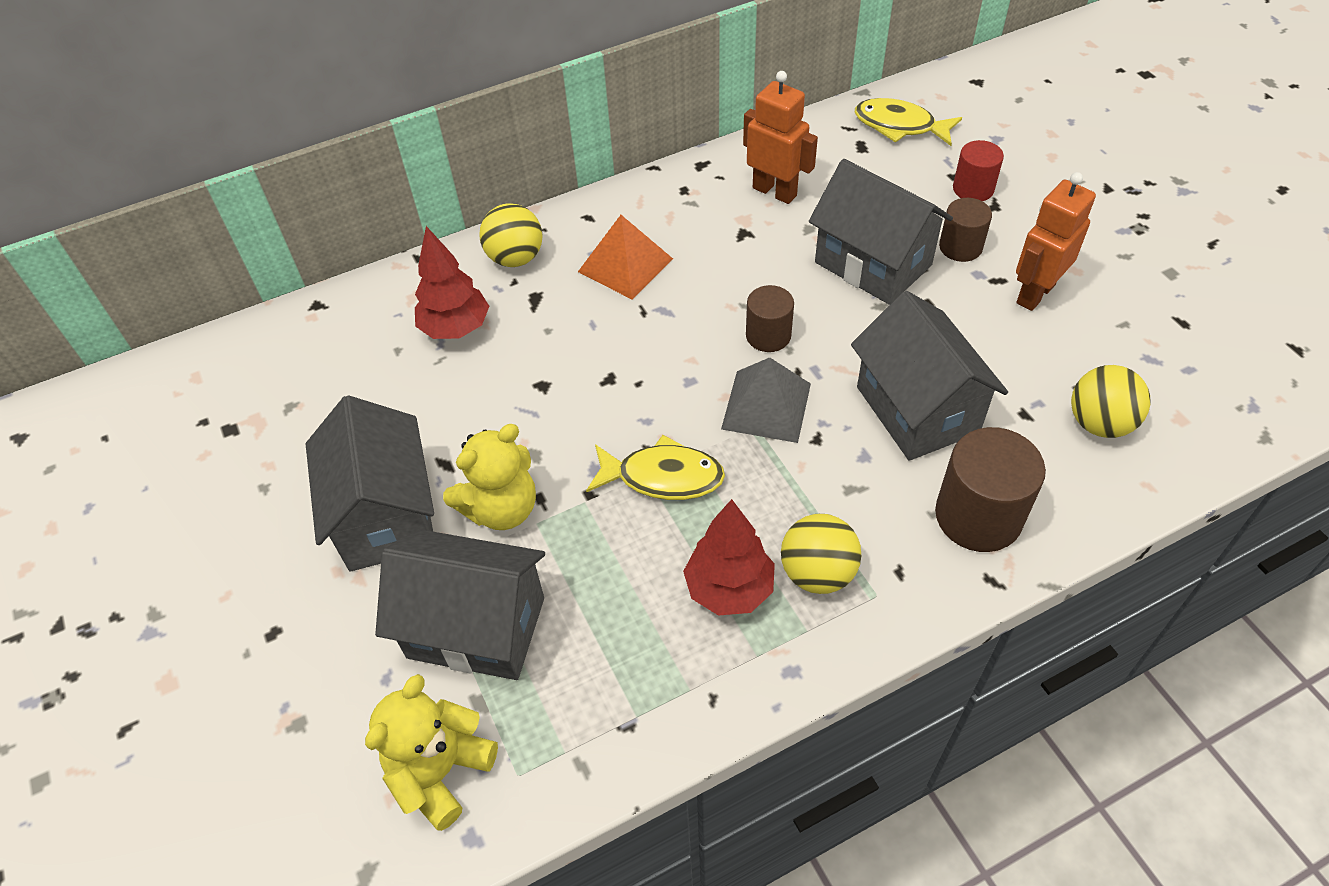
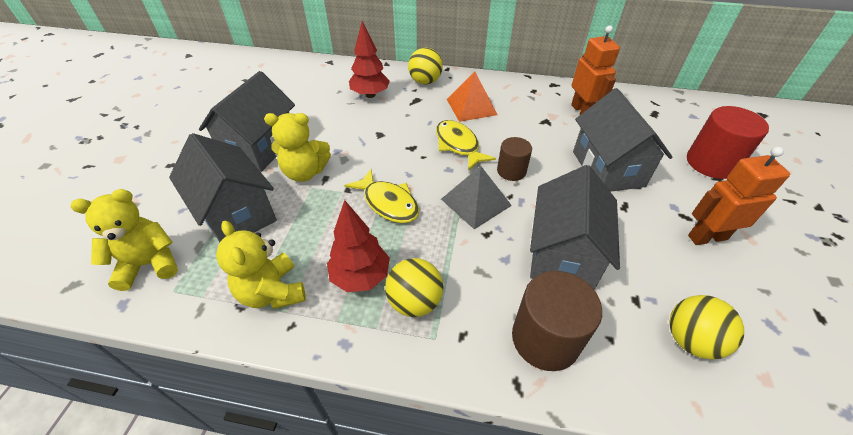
camera: 35 degrees right, 5 degrees down
(646, 682) = (272, 292): none -> yellow teddy bear
(900, 126) = (688, 114): yellow fish -> yellow fish (458, 145)
(960, 247) = (674, 187): brown cylinder -> none
(973, 189) = (711, 163): red cylinder -> red cylinder, size x1.65

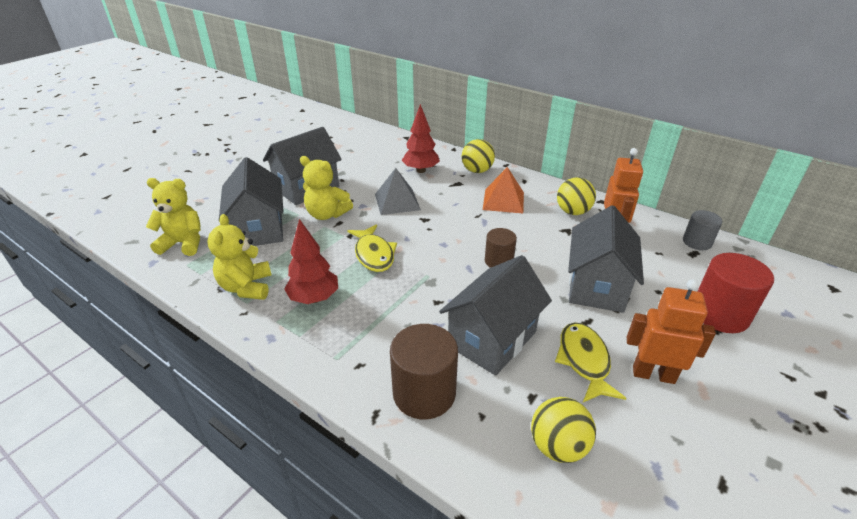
camera: 25 degrees right, 10 degrees down
(414, 302) = (341, 329): yellow ball -> yellow ball (572, 212)
(458, 145) = (466, 228): yellow fish -> yellow fish (584, 361)
(476, 202) = (447, 275): grey pyramid -> grey pyramid (397, 201)
(650, 102) = (697, 242): none -> grey cylinder

